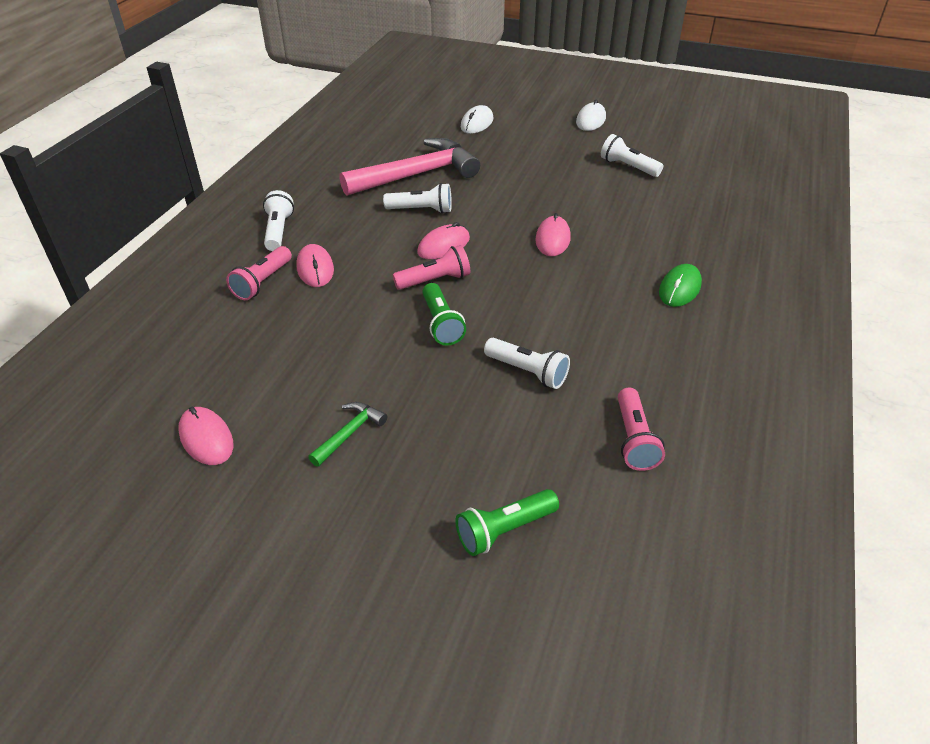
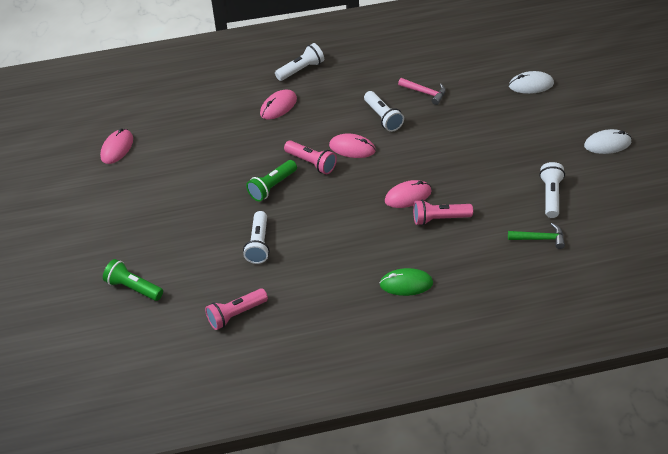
camera: 60 degrees right, 5 degrees up
(262, 282) = (247, 93): pink flashlight -> pink flashlight (439, 219)
(349, 433) = (157, 196): green hammer -> green hammer (540, 238)
(417, 174) = (425, 93): pink hammer -> pink hammer, size x0.44

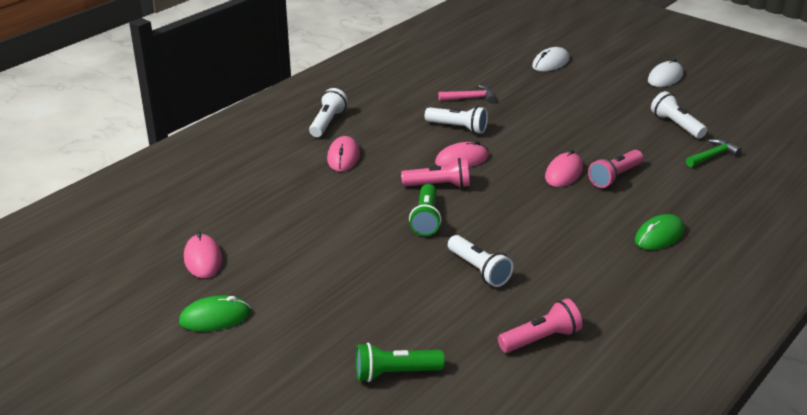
camera: 40 degrees left, 15 degrees down
(83, 194) = (215, 317): none -> green mouse
(236, 314) = (541, 339): pink flashlight -> pink flashlight turned 135 degrees counterclockwise

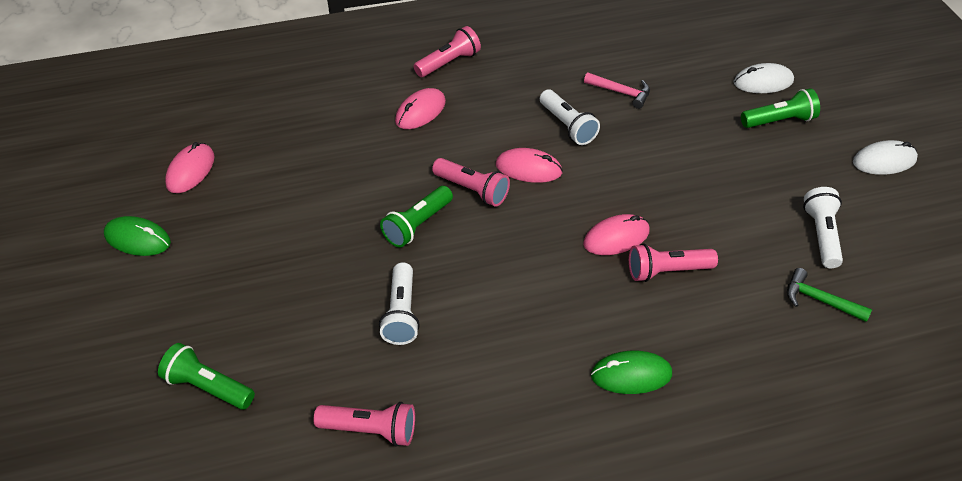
camera: 35 degrees right, 15 degrees up
(327, 122) = (449, 63): white flashlight -> pink flashlight
(584, 79) = (779, 121): none -> green flashlight
(713, 156) = (819, 300): green hammer -> green hammer turned 150 degrees counterclockwise

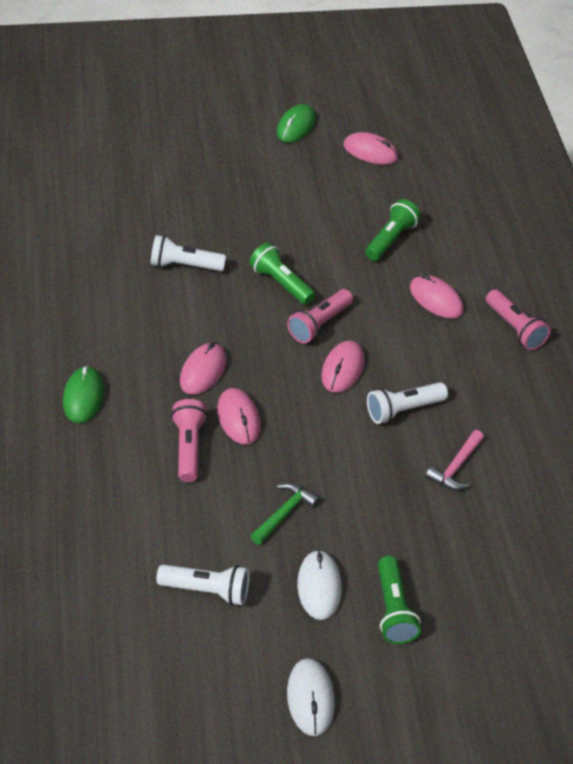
camera: 95 degrees right, 0 degrees up
(208, 387) = (144, 163): green flashlight -> green flashlight (391, 239)
(370, 430) = (82, 241): pink flashlight -> none
(561, 274) = (203, 371): none -> pink mouse
(763, 82) = (468, 615): white mouse -> white mouse (319, 586)
(819, 300) = (125, 559): green hammer -> green hammer (284, 513)

